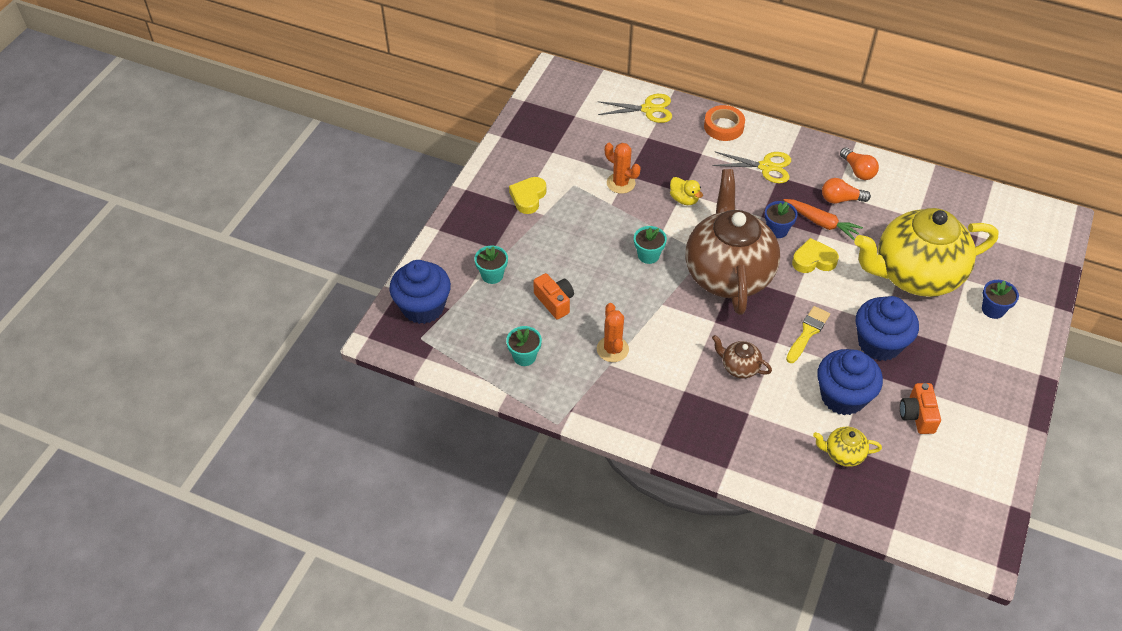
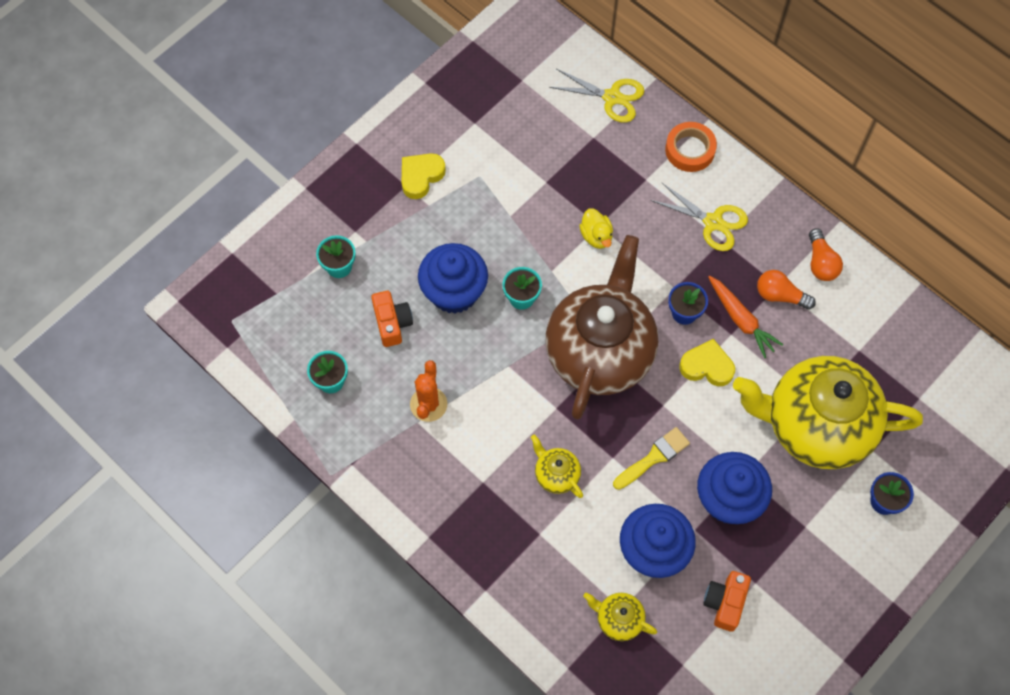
camera: 20 degrees right, 15 degrees up
(423, 307) = (249, 283): blue cupcake -> blue cupcake (454, 292)
(620, 183) = (533, 191): orange cactus -> none
(739, 367) = (556, 474): brown teapot -> yellow teapot

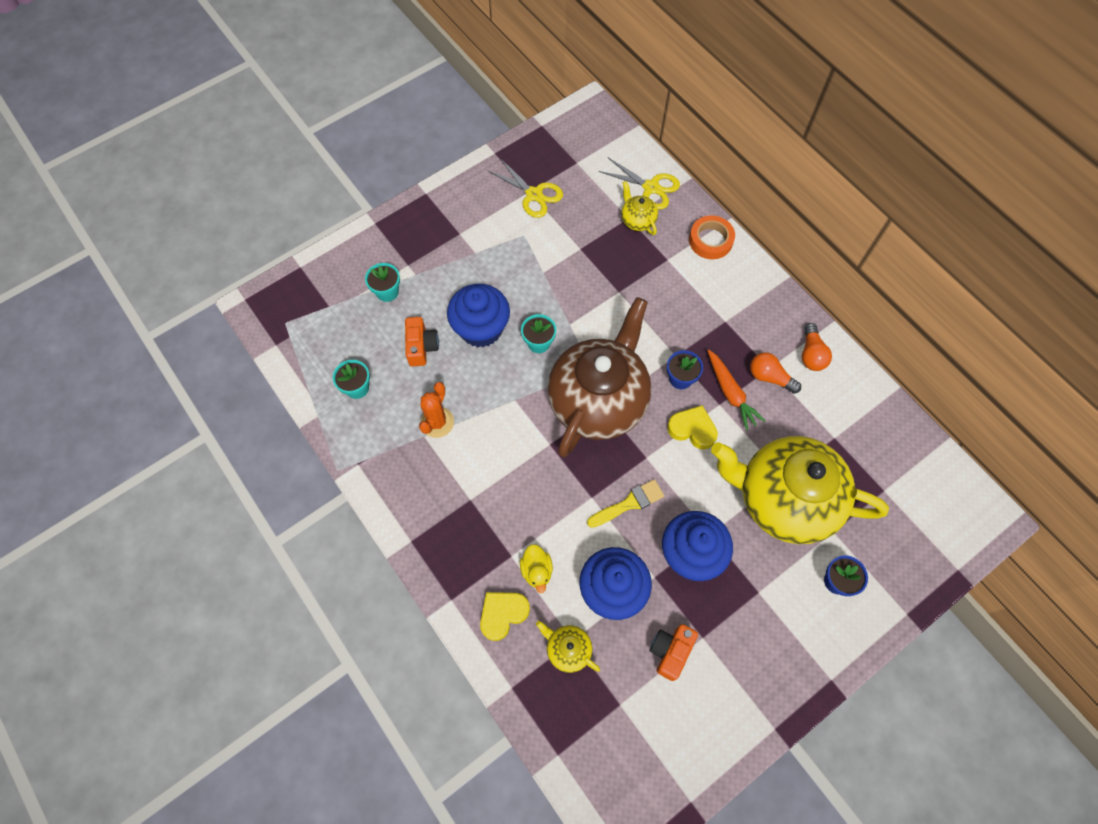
camera: 10 degrees right, 0 degrees up
(421, 176) = (474, 228): yellow heart -> yellow heart (503, 614)
(556, 474) = (537, 504): yellow teapot -> yellow teapot (637, 220)
(596, 236) = (615, 300): yellow duck -> yellow duck (537, 570)
(713, 222) = (720, 305): yellow scissors -> yellow scissors (534, 195)

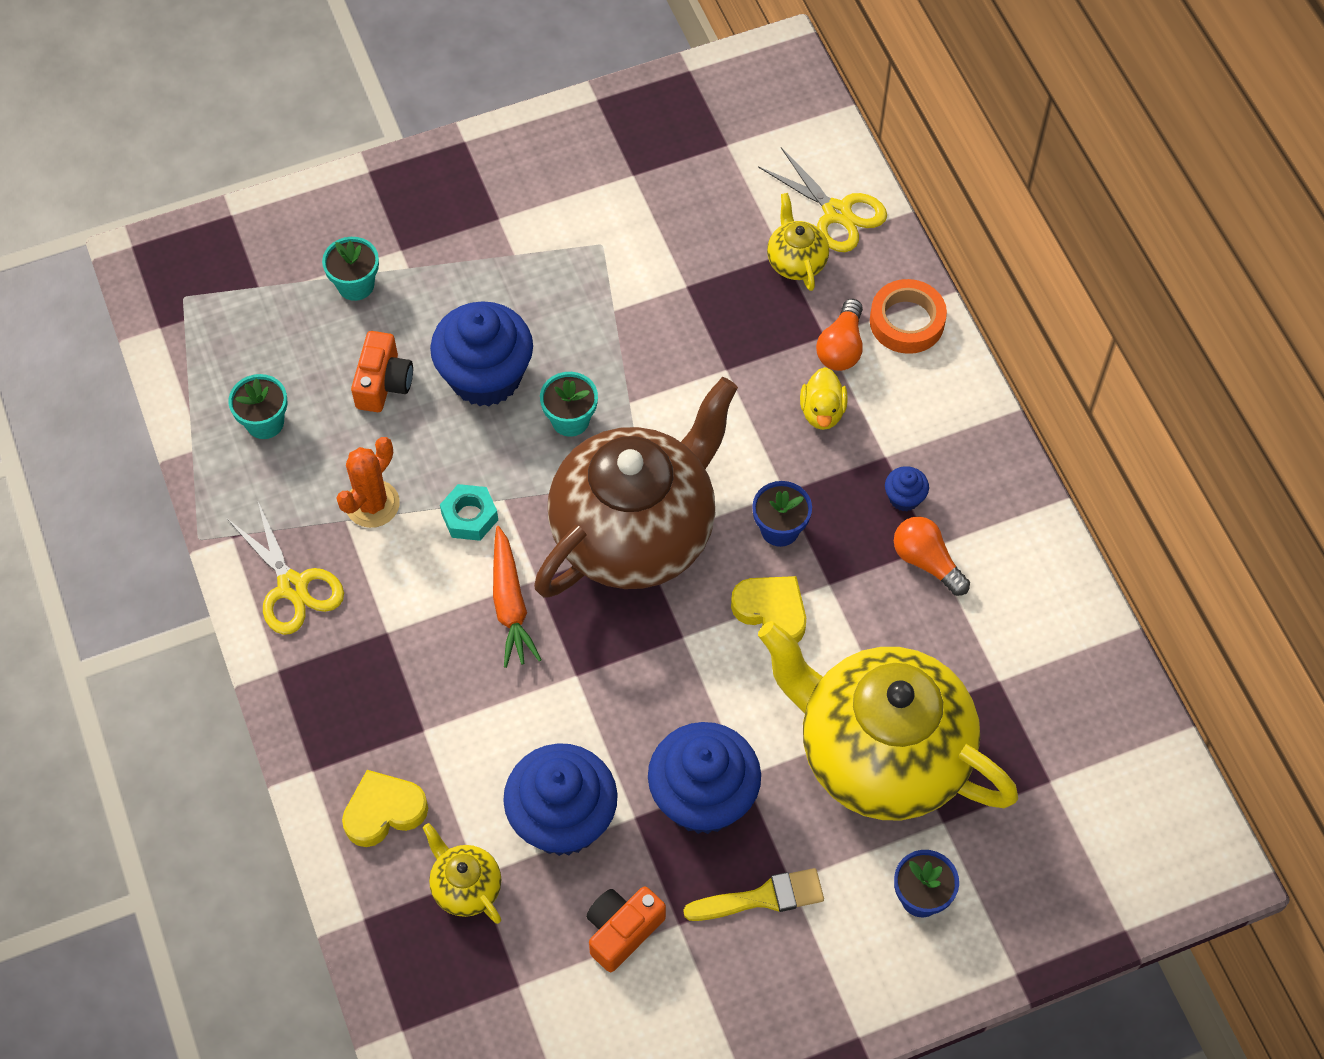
camera: 15 degrees right, 5 degrees down
(498, 416) = (469, 517): none -> turquoise nut
(534, 195) = (639, 182): yellow scissors -> yellow scissors (292, 587)
(537, 570) = (456, 761): yellow duck -> yellow duck (822, 412)
(629, 503) = (631, 699): yellow brush -> yellow brush (762, 898)
(730, 393) = (853, 570): orange carrot -> orange carrot (510, 604)
(744, 343) = (904, 498): none -> blue cupcake
(811, 354) = (1009, 542): orange light bulb -> orange light bulb (841, 347)

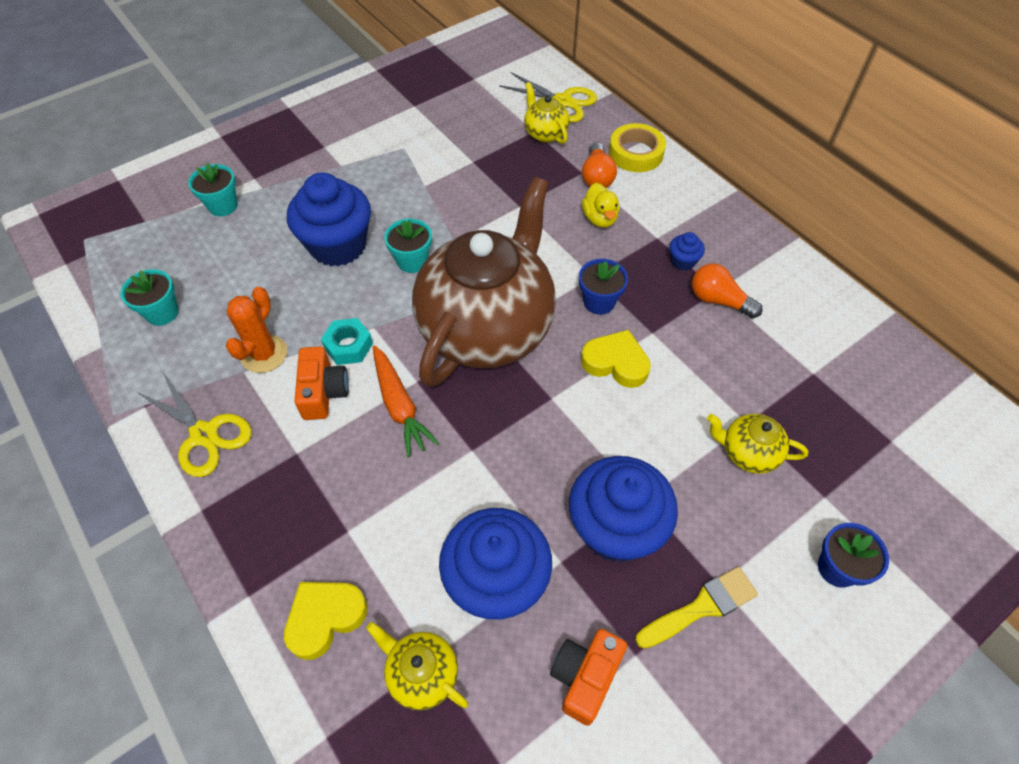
camera: 15 degrees left, 5 degrees down
(383, 383) = (257, 266): orange camera -> orange camera (323, 392)
(879, 754) = (747, 453): yellow teapot -> yellow teapot, size x0.40
(907, 321) = (636, 153): orange tape -> yellow tape

